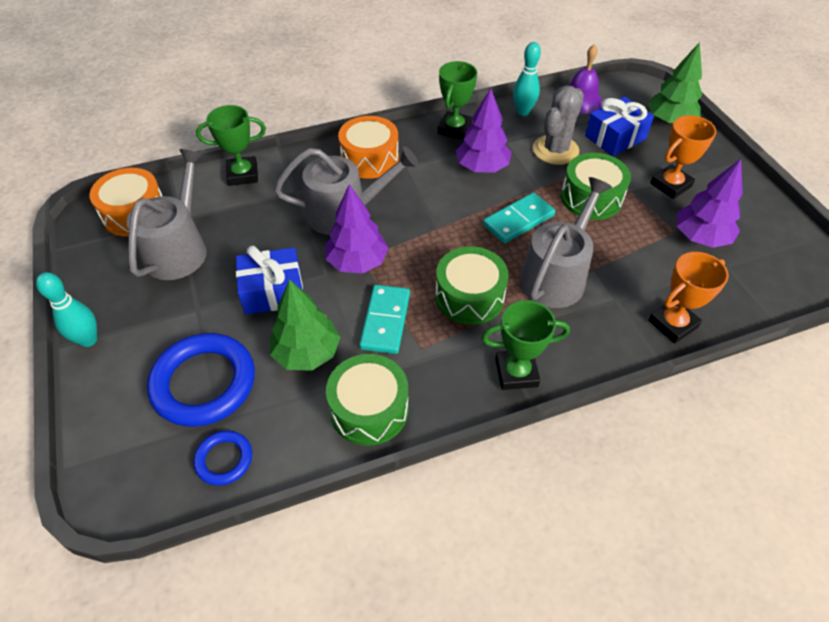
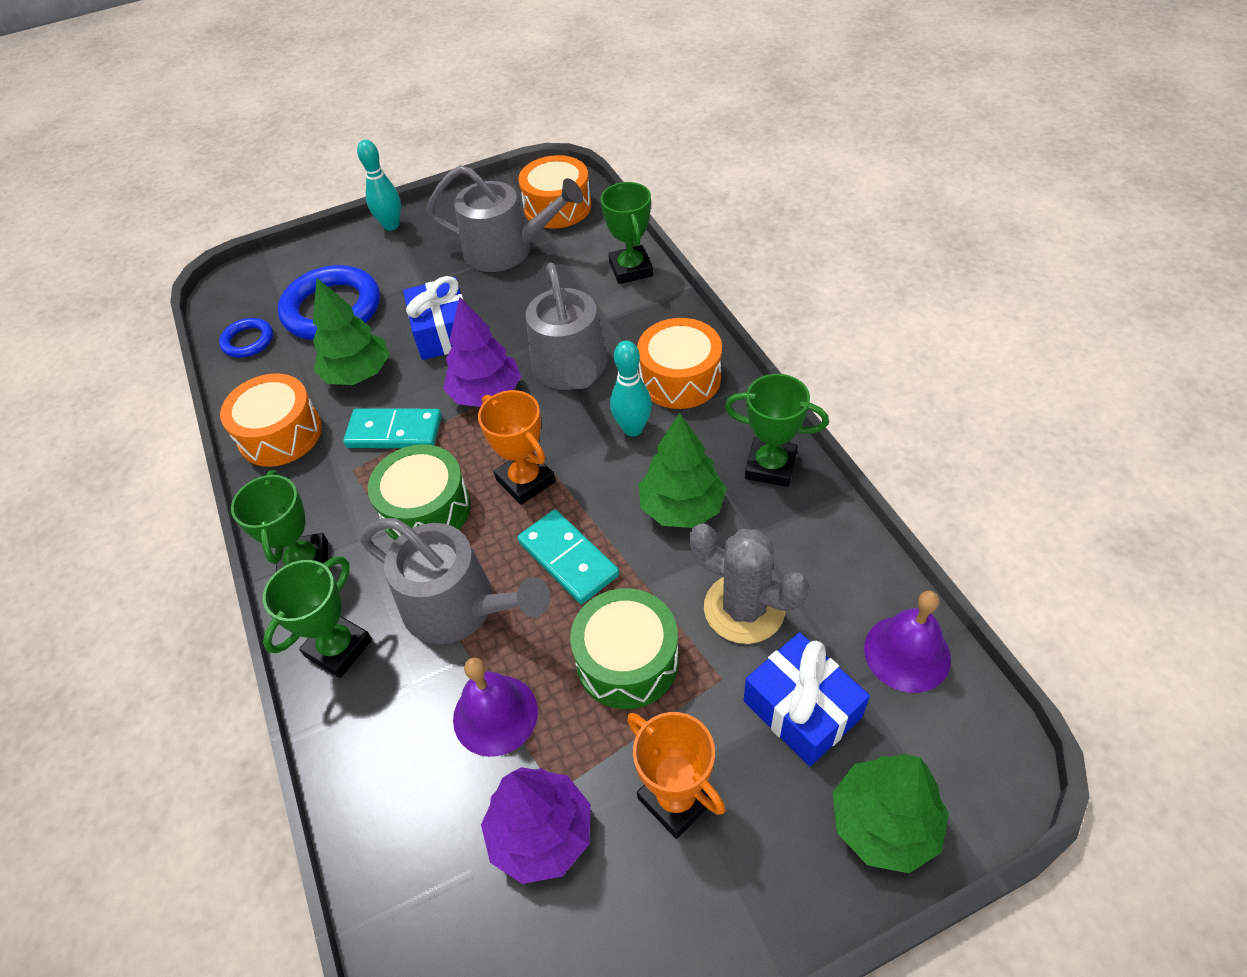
camera: 90 degrees right, 0 degrees up
(369, 409) = (280, 434): green drum -> orange drum
(482, 167) = (681, 507): purple tree -> green tree
(523, 112) = (843, 558): turquoise bowling pin -> turquoise bowling pin (633, 429)
(591, 343) = (338, 648): none -> green trophy
(632, 256) = (495, 714): none -> purple bell
(672, 324) = (359, 761): orange trophy -> orange trophy (525, 481)

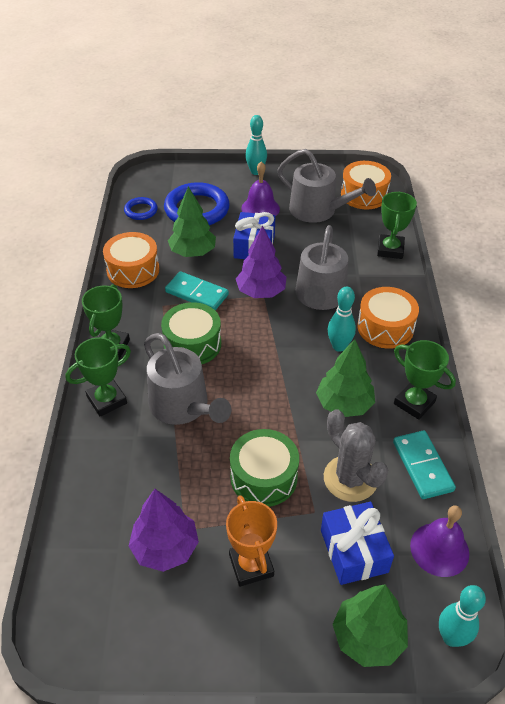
camera: 20 degrees right, 5 degrees down
(495, 714) = (173, 473): purple bell -> purple bell (260, 208)
(525, 481) = (258, 351): orange trophy -> none
(568, 558) = (260, 405): turquoise domino -> turquoise domino (422, 466)
(985, 768) = (451, 637): none -> turquoise bowling pin

